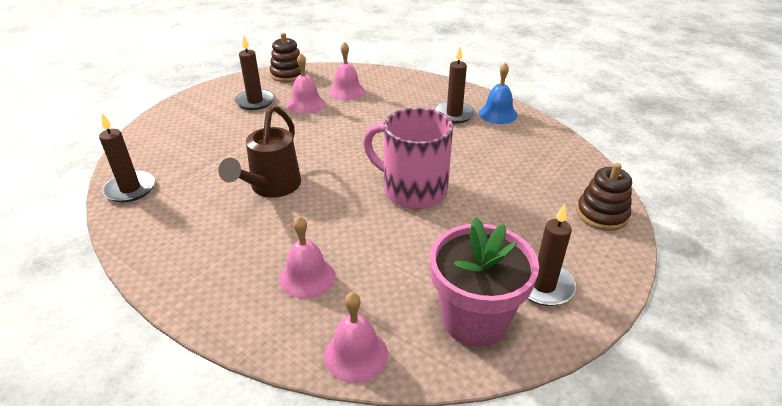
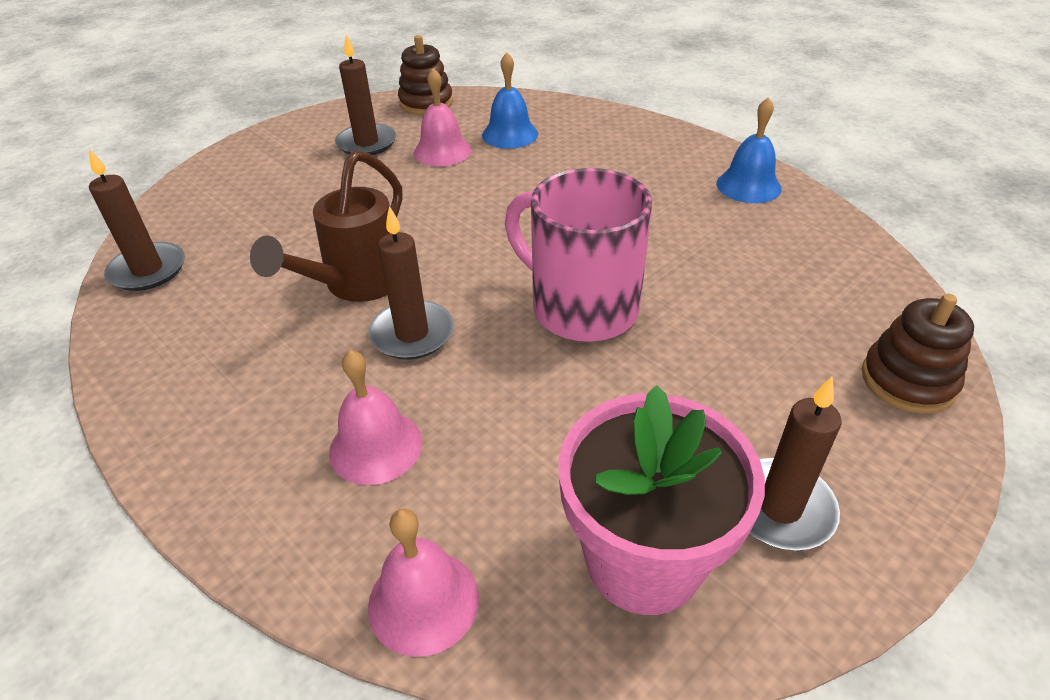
camera: 10 degrees right, 5 degrees up
(347, 91) = (510, 134): pink bell -> blue bell
(454, 114) = (675, 182): brown candle -> brown candle (412, 334)

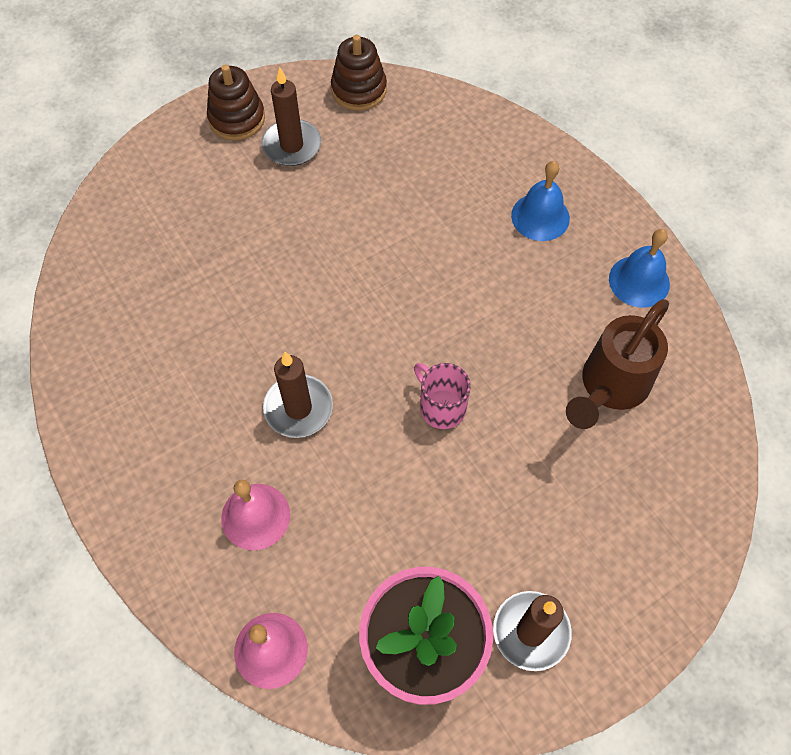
camera: 10 degrees right, 20 degrees up
(148, 270) = (89, 288): brown candle -> none
(356, 285) = (260, 342): brown watering can -> brown watering can (609, 388)
(442, 151) = (362, 172): pink bell -> none
(510, 134) = (432, 158): blue bell -> blue bell (540, 216)
(581, 307) = (441, 407): pink mug -> pink mug, size x0.52
(908, 381) = (677, 539): brown stacking toy -> brown stacking toy (237, 119)

